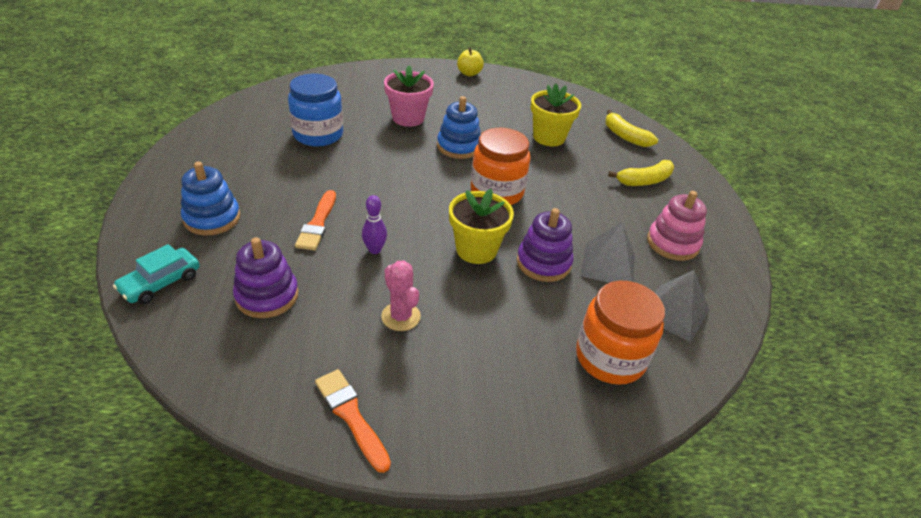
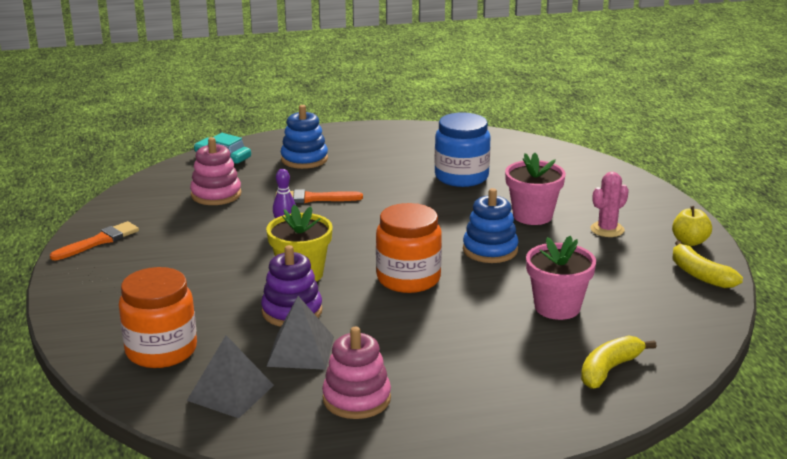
camera: 85 degrees right, 15 degrees down
(267, 296) = (216, 194): purple stacking toy -> pink stacking toy
(401, 316) = (201, 248): pink cactus -> pink cactus (607, 229)
(549, 137) = (557, 307): yellow flower pot -> pink flower pot
(644, 181) = (492, 382): yellow banana -> yellow banana (699, 275)

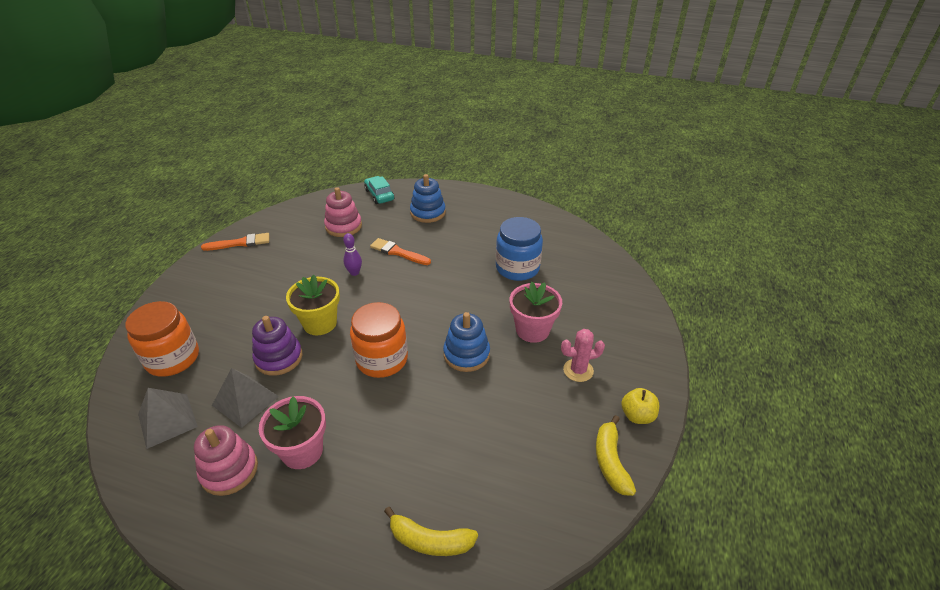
camera: 30 degrees right, 15 degrees up
(557, 307) = (457, 443): pink flower pot -> pink flower pot (302, 451)
(609, 369) = (430, 540): yellow banana -> yellow banana turned 150 degrees counterclockwise

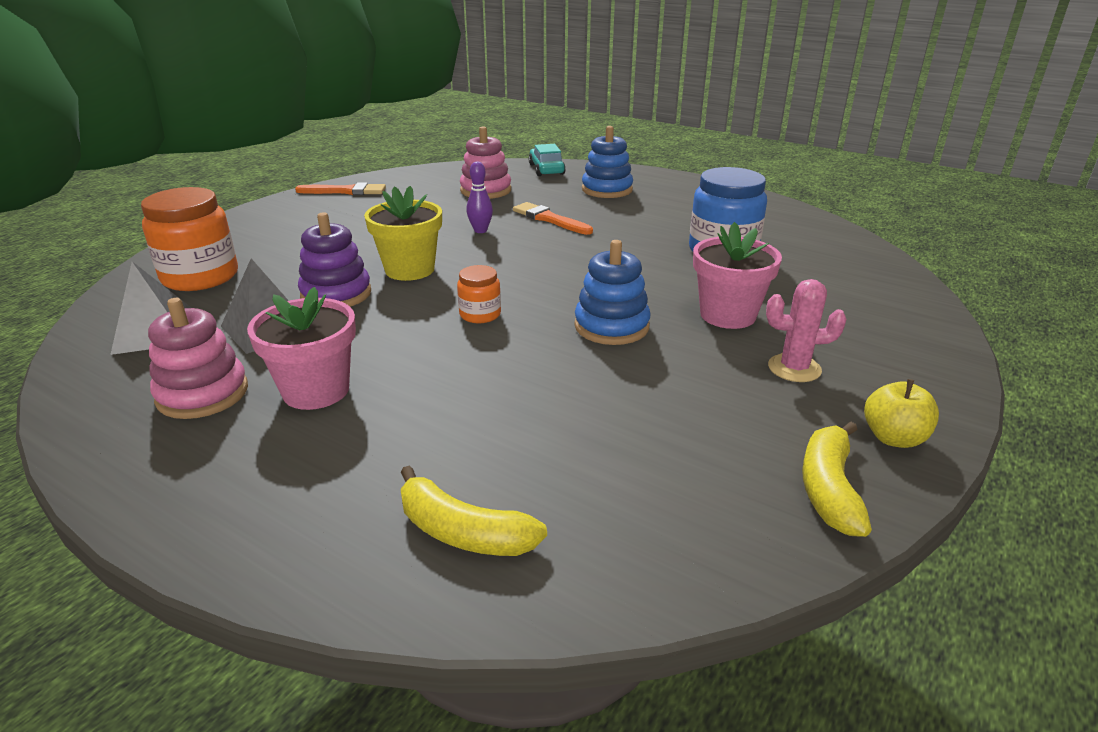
camera: 15 degrees right, 10 degrees down
(382, 359) = (480, 314): orange jar -> orange jar, size x0.51

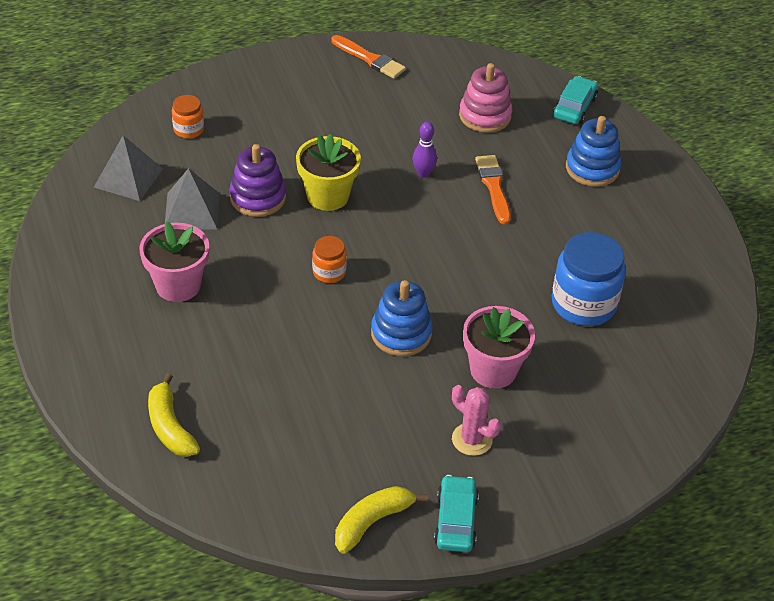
camera: 35 degrees right, 15 degrees up
(200, 277) = (188, 129): orange jar -> orange jar, size x0.51
(202, 394) = (119, 252): pink stacking toy -> none
(893, 438) = (456, 520): yellow apple -> turquoise car

